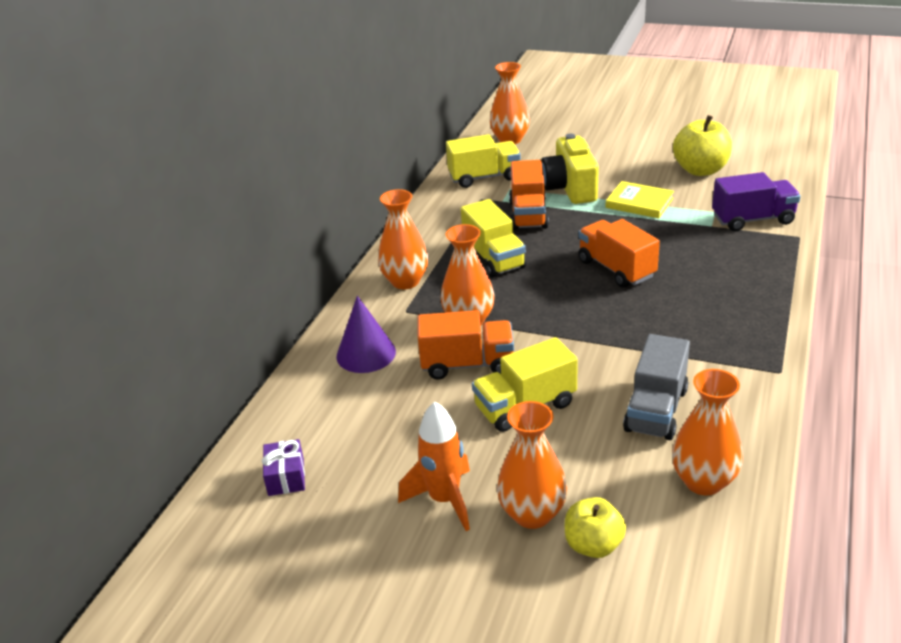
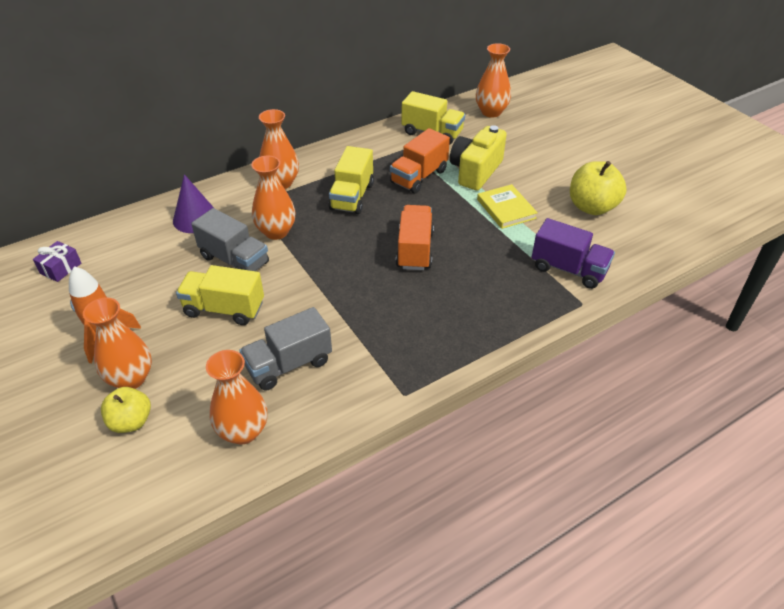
camera: 35 degrees right, 10 degrees up
(467, 364) = (234, 260): orange truck -> grey truck

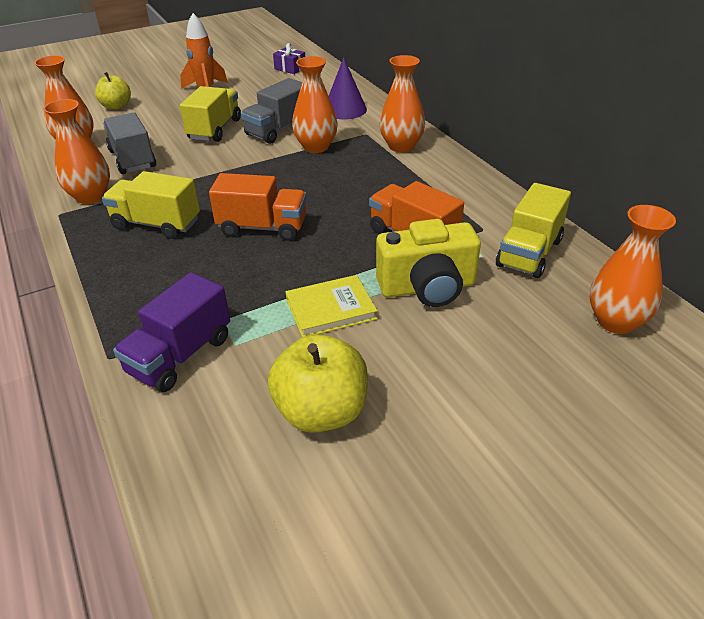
camera: 95 degrees right, 5 degrees down
(131, 378) = (157, 102): orange vase -> orange vase (90, 196)
(352, 196) = (372, 188): yellow truck -> yellow truck (156, 224)
(475, 171) = (427, 288): yellow camera -> yellow camera turned 135 degrees clockwise

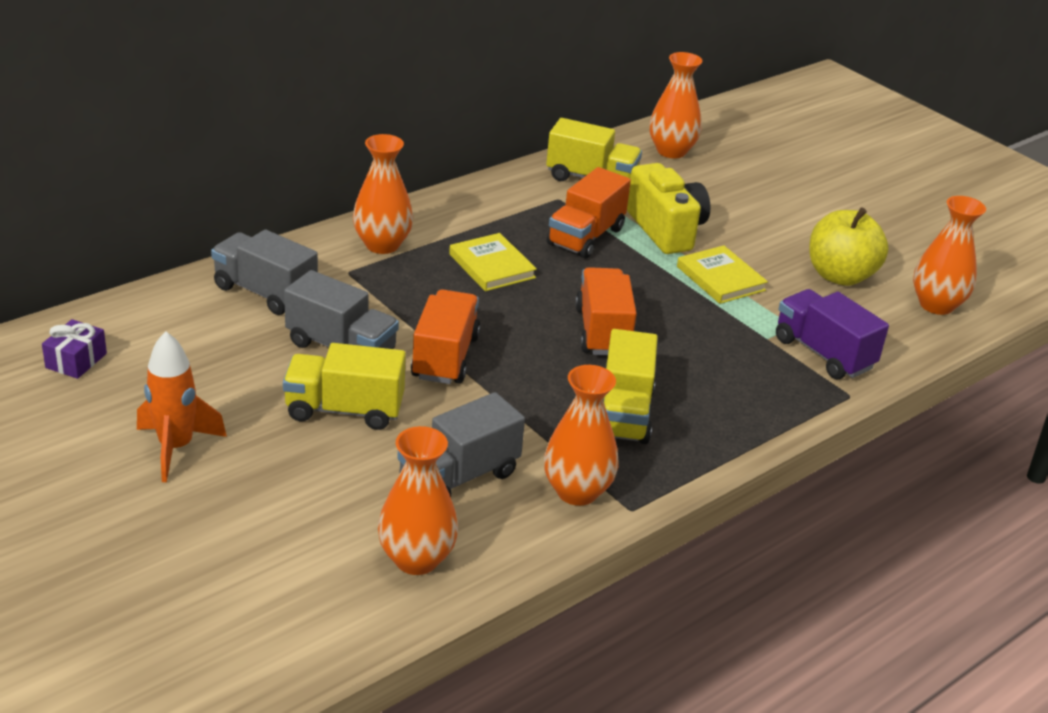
camera: 105 degrees left, 5 degrees down
(116, 106) = (250, 552): yellow apple -> none
(180, 355) = (823, 353): purple truck -> purple truck turned 150 degrees counterclockwise
(254, 162) = (445, 357): none -> orange truck
(316, 147) = (393, 309): orange vase -> orange vase (936, 305)
(345, 109) = (265, 292): purple cone -> grey truck
(368, 187) = (492, 266): none -> yellow book

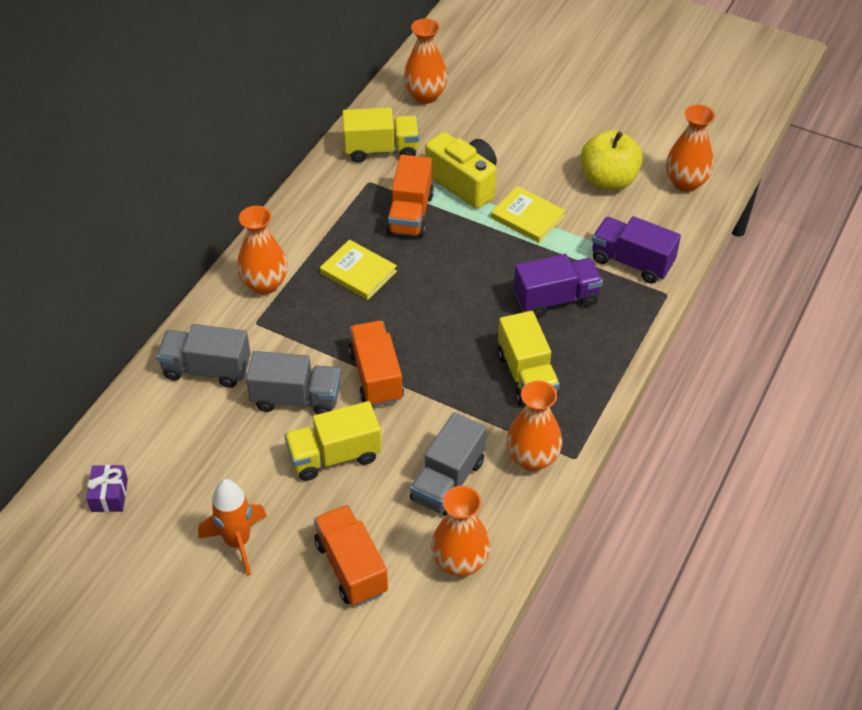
camera: 20 degrees left, 15 degrees up
(602, 331) = (472, 304): orange truck -> orange truck (351, 567)
(706, 357) = (556, 299): none -> purple truck

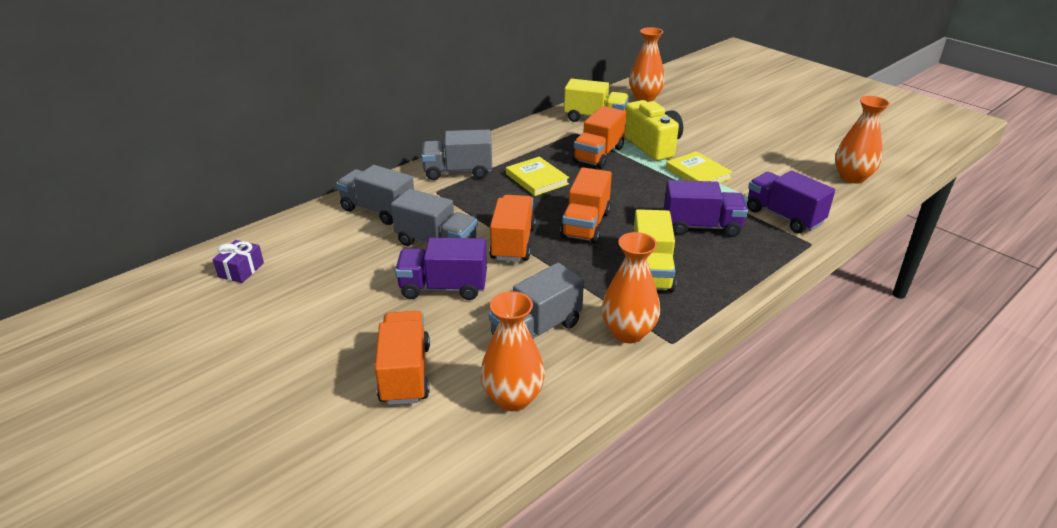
camera: 20 degrees right, 15 degrees down
(238, 542) = (318, 328): orange rocket -> none
(264, 284) = (458, 172): orange vase -> grey truck
(334, 456) = (443, 287): yellow truck -> purple truck
(439, 329) = (585, 225): none -> orange truck
(608, 180) = (779, 164): yellow apple -> none

